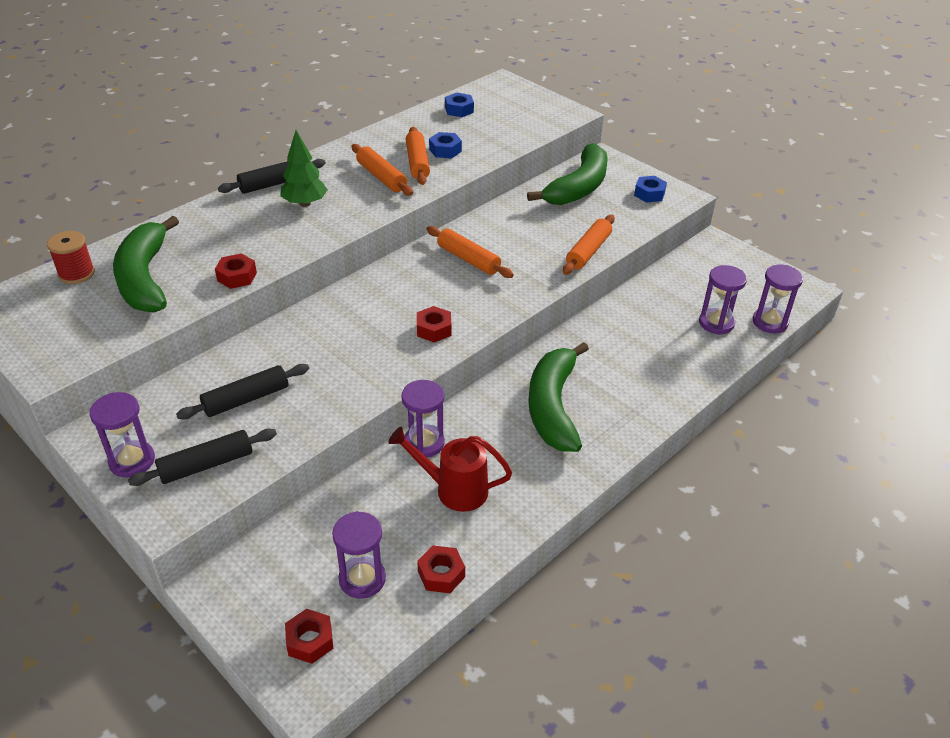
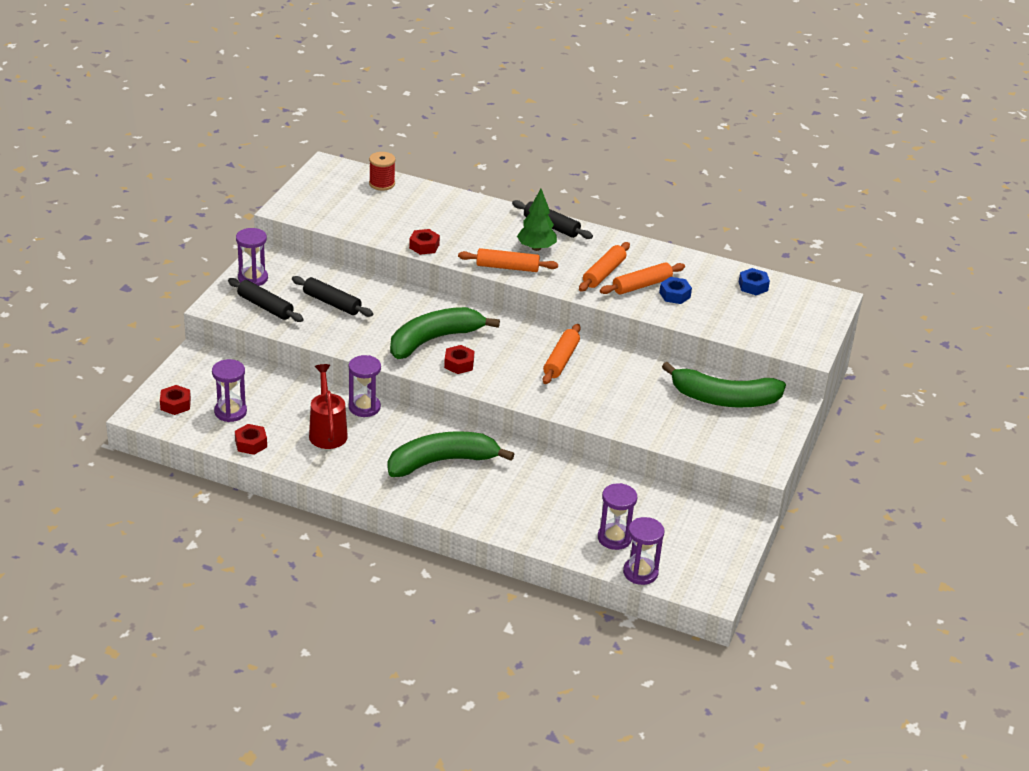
camera: 65 degrees right, 5 degrees down
(145, 278) = (396, 211): green banana -> green banana (434, 340)
(588, 251) = (623, 423): orange rolling pin -> orange rolling pin (507, 267)
(649, 194) = (750, 444): blue nut -> none

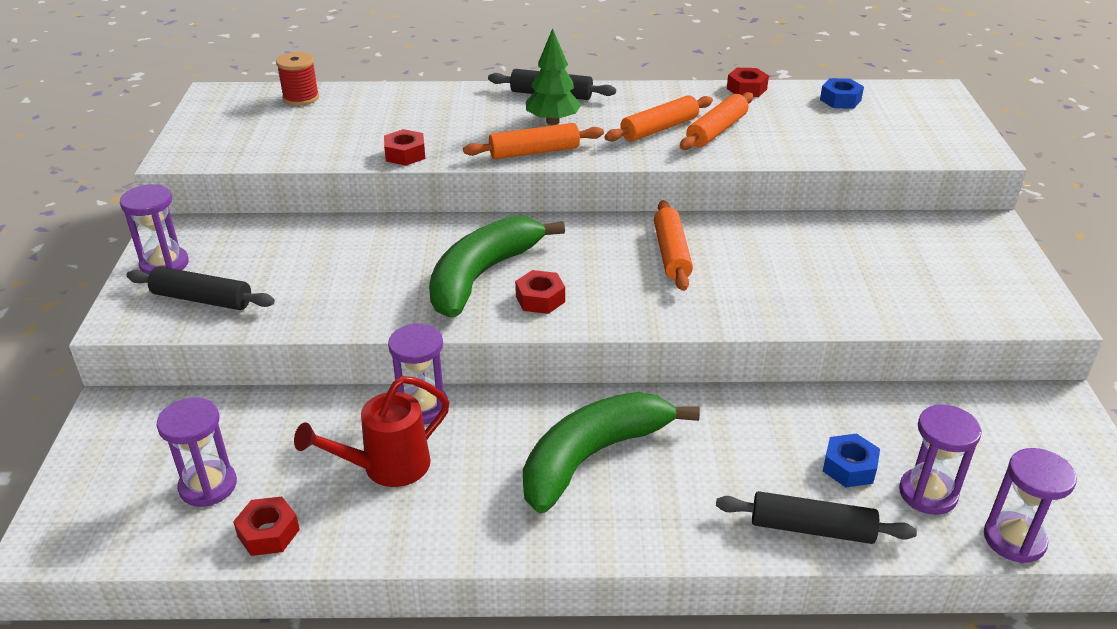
camera: 20 degrees left, 0 degrees up
(175, 404) = (104, 504): red nut -> red nut (746, 89)
(327, 432) = (387, 467): red watering can -> red watering can turned 90 degrees counterclockwise
(332, 303) = (303, 266): black rolling pin -> black rolling pin (811, 528)
(604, 273) = (659, 129): orange rolling pin -> orange rolling pin turned 45 degrees clockwise
(674, 295) = (764, 131): blue nut -> blue nut (849, 467)
(724, 399) = (910, 243): green banana -> none

